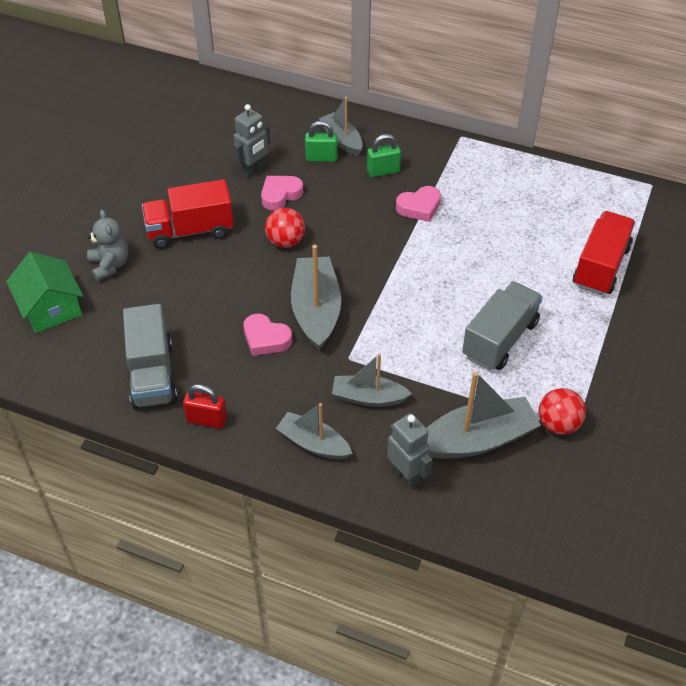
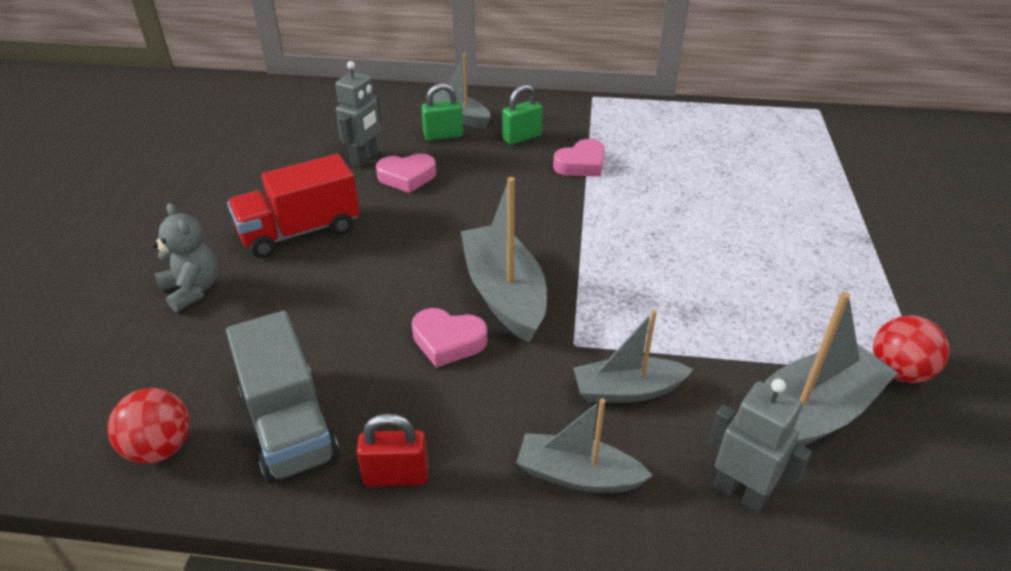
camera: 15 degrees left, 10 degrees down
(51, 308) = (107, 361): green house -> none
(280, 195) = (407, 177): pink heart -> pink heart turned 135 degrees counterclockwise
(285, 241) = (432, 223): red ball -> red ball (160, 448)
(500, 339) = (758, 284): grey truck -> none
(600, 267) = (821, 188): red truck -> none

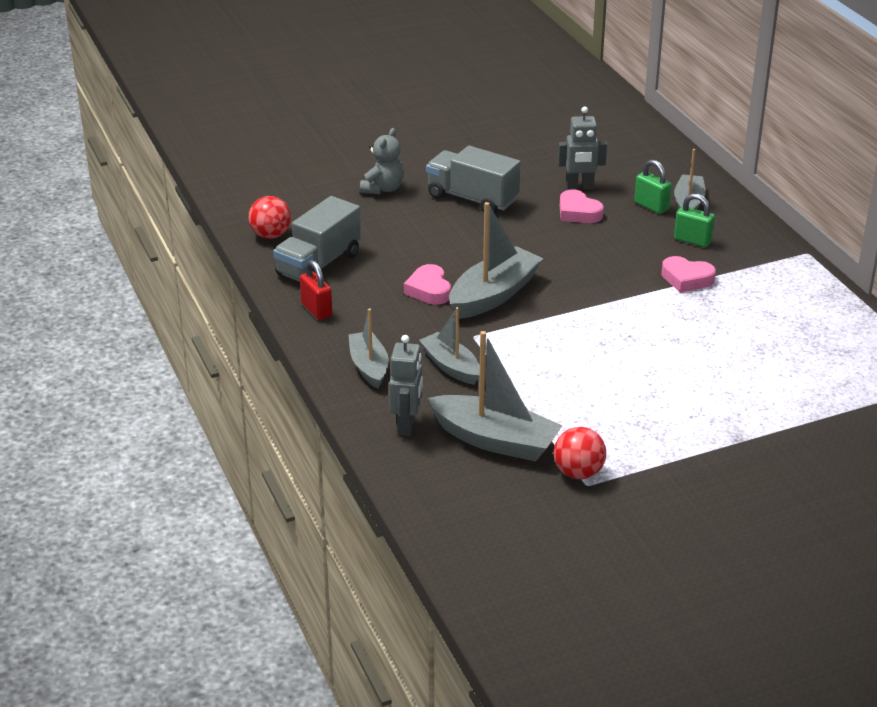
camera: 60 degrees right, 5 degrees down
(300, 231) = (472, 198): red truck -> grey truck

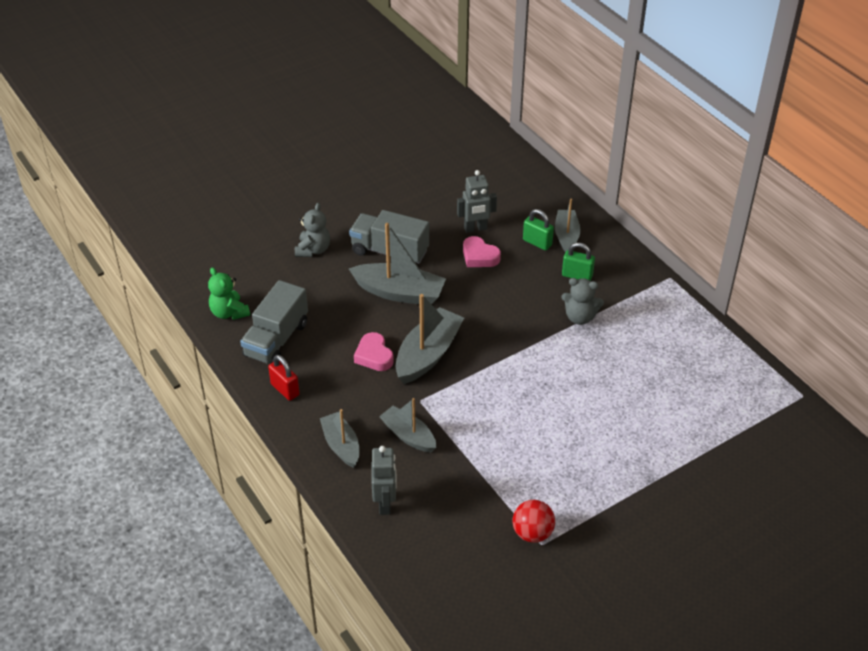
camera: 10 degrees left, 10 degrees up
(271, 235) = (229, 313): red ball -> green teddy bear
(495, 440) = (459, 509): grey boat -> grey boat (399, 292)
(686, 279) = (580, 317): pink heart -> grey teddy bear

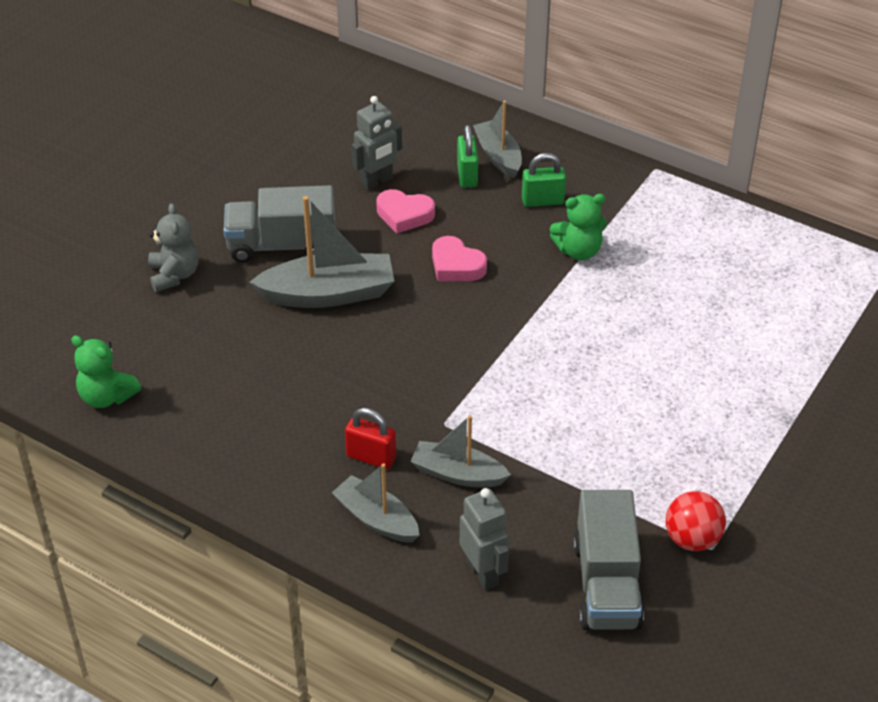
camera: 25 degrees left, 0 degrees up
(276, 339) = (198, 410): grey truck -> grey truck (606, 584)
(285, 389) = (252, 473): red padlock -> red padlock (371, 457)
(374, 356) = (346, 387): pink heart -> pink heart (456, 265)
(428, 354) = (417, 361): grey boat -> none
(537, 243) = (467, 175): green padlock -> green padlock turned 75 degrees clockwise
(580, 317) = (578, 251): grey teddy bear -> green teddy bear

